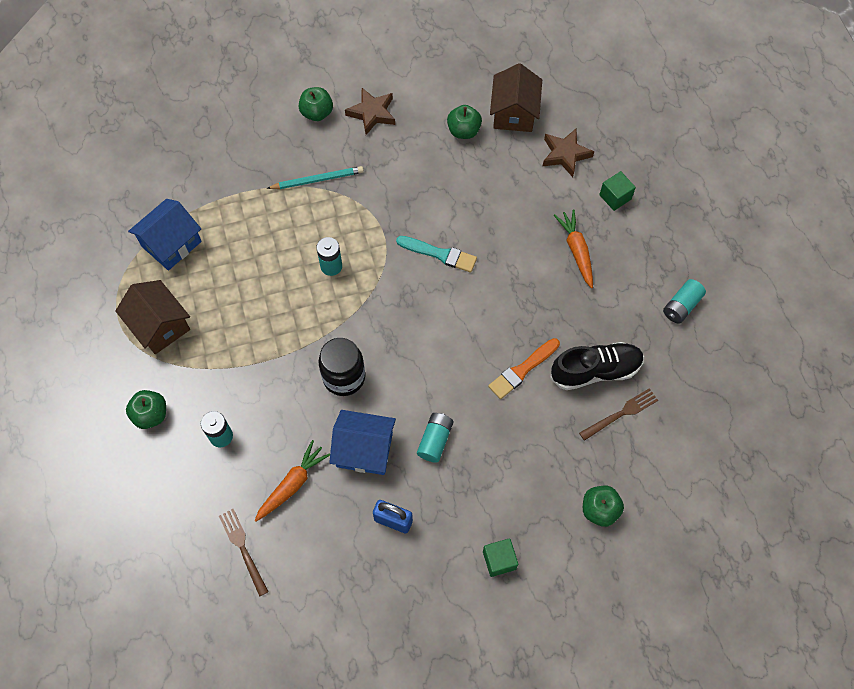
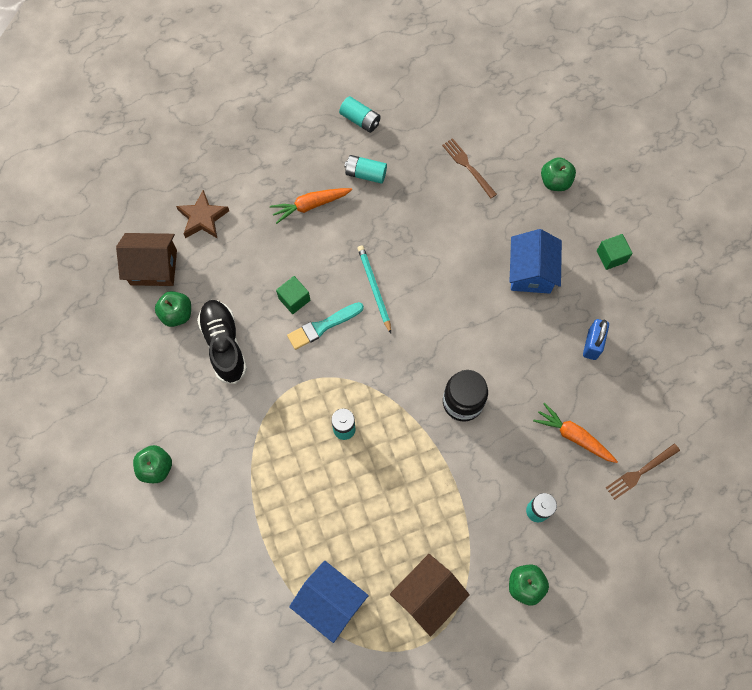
camera: 95 degrees left, 5 degrees up
(317, 179) = (242, 456): turquoise pencil -> turquoise pencil (374, 288)
(364, 450) = (531, 376): blue house -> blue house (531, 272)
(372, 113) = (155, 408): brown star -> none
(435, 440) = (513, 315): turquoise battery -> turquoise battery (365, 174)
(439, 254) = (323, 326): turquoise brush -> turquoise brush turned 135 degrees counterclockwise
(522, 370) = (436, 246): orange brush -> none
(595, 371) = (430, 187): black shoe -> black shoe (224, 344)
(615, 197) = (250, 173): green cube -> green cube (294, 299)

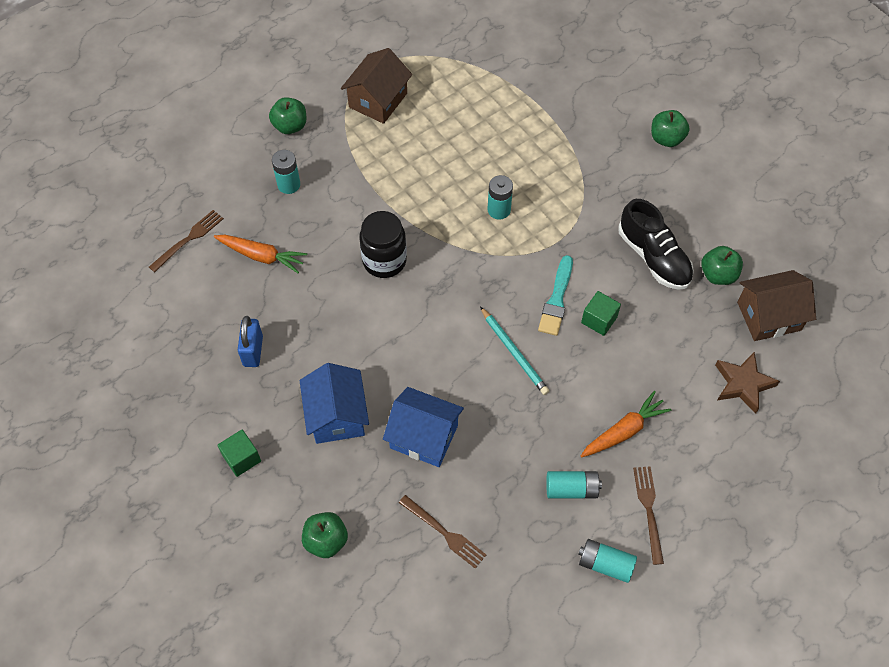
camera: 165 degrees right, 10 degrees down
(315, 147) = (648, 509): none -> brown fork
(323, 326) = (556, 299): turquoise brush -> turquoise brush turned 150 degrees clockwise
(330, 602) = (464, 78): blue house -> blue house (424, 436)

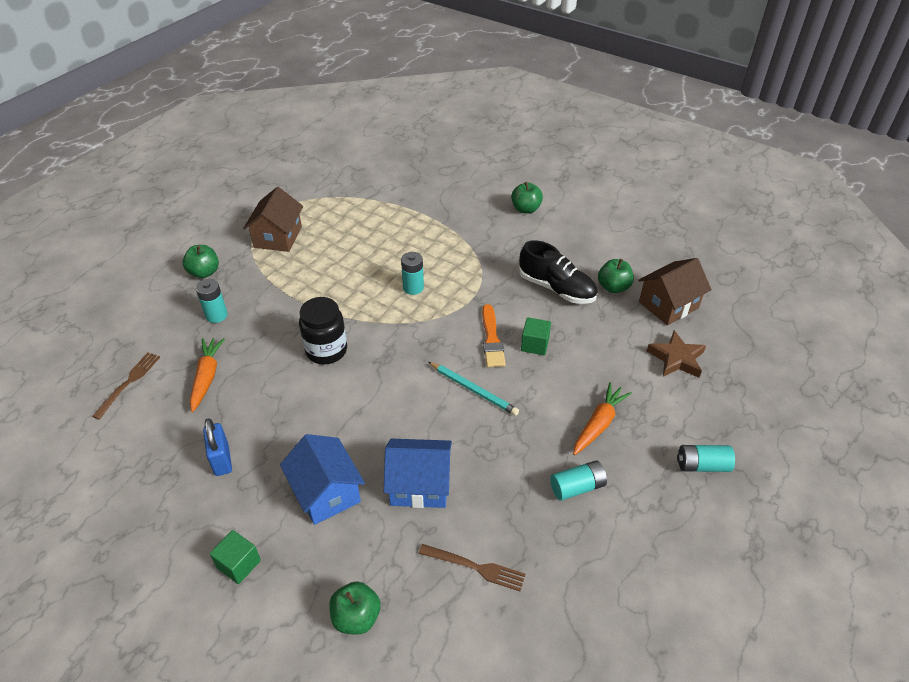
camera: 20 degrees left, 15 degrees down
(261, 256) = (207, 377): orange carrot -> orange carrot turned 90 degrees counterclockwise
(556, 299) = (492, 339): turquoise brush -> orange brush
(605, 564) = (640, 543): turquoise battery -> turquoise battery (702, 465)
(648, 509) = (653, 482): brown fork -> none

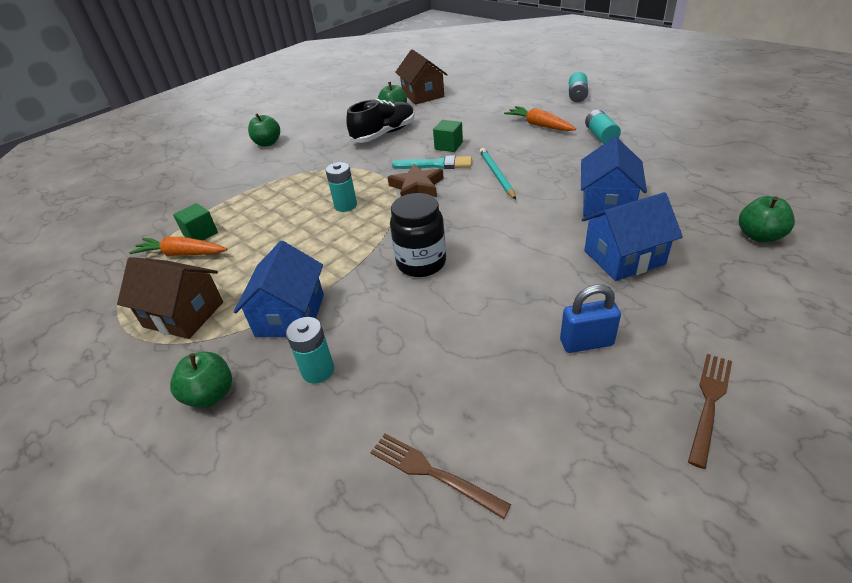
camera: 75 degrees left, 5 degrees down
(207, 377) = (441, 371): orange carrot -> orange carrot (182, 254)
(239, 564) = (730, 316): green cube -> green cube (200, 234)
(271, 289) = (290, 315): none -> blue house
(473, 390) = (496, 175): turquoise pencil -> turquoise pencil turned 60 degrees counterclockwise
(476, 567) = (686, 178): brown fork -> brown fork (709, 402)
(492, 339) = (436, 165): orange brush -> turquoise brush
(676, 359) = (478, 96): brown star -> brown star (417, 187)

